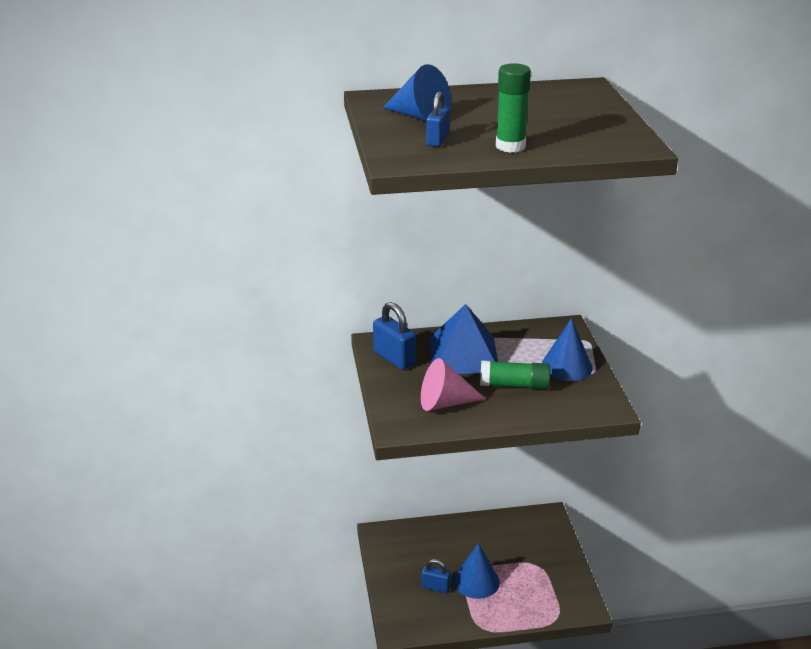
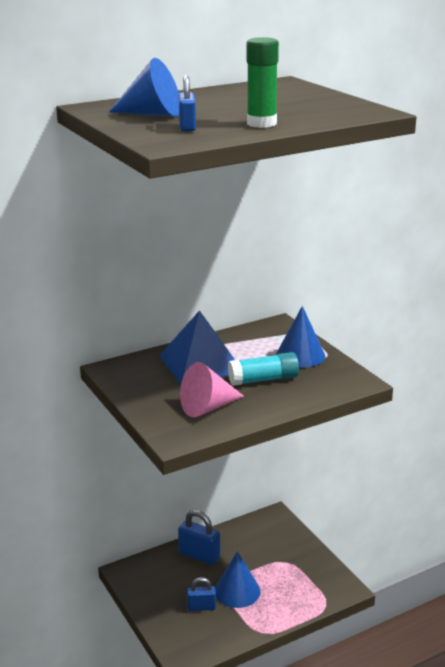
camera: 20 degrees left, 5 degrees down
(394, 358) = (135, 379): blue padlock -> blue padlock (199, 555)
(514, 385) = (263, 379): green glue stick -> turquoise glue stick

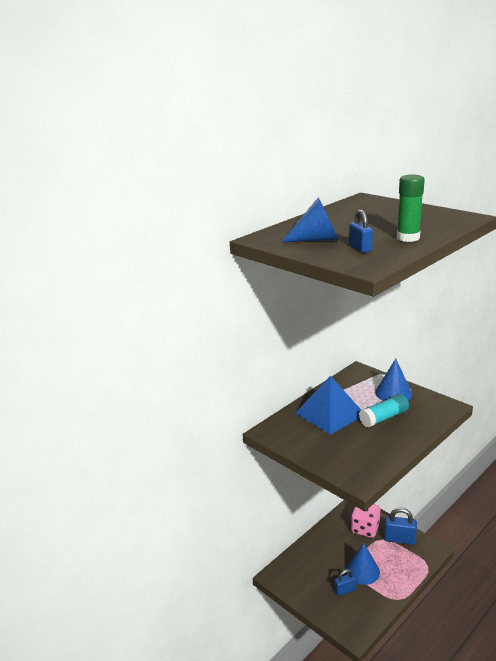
camera: 15 degrees left, 0 degrees up
(199, 555) = (320, 549): blue padlock -> blue padlock (399, 539)
(207, 407) = (363, 449): pink cone -> none
(271, 545) = (365, 528): none -> pink dice

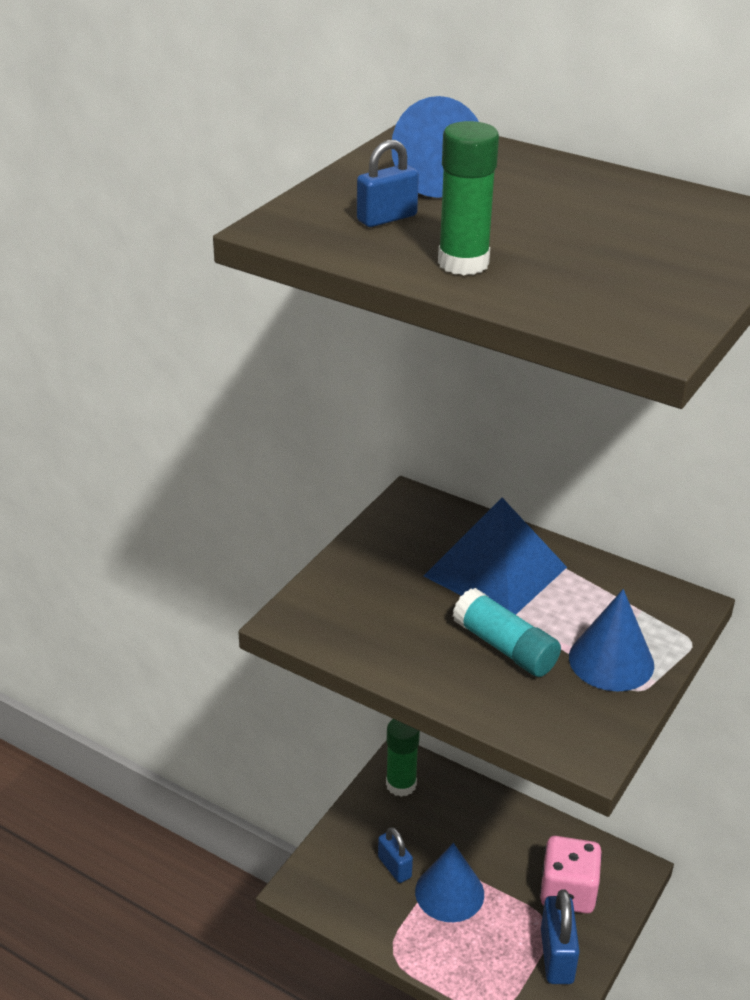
camera: 75 degrees right, 10 degrees up
(291, 579) = (401, 784): none -> green glue stick

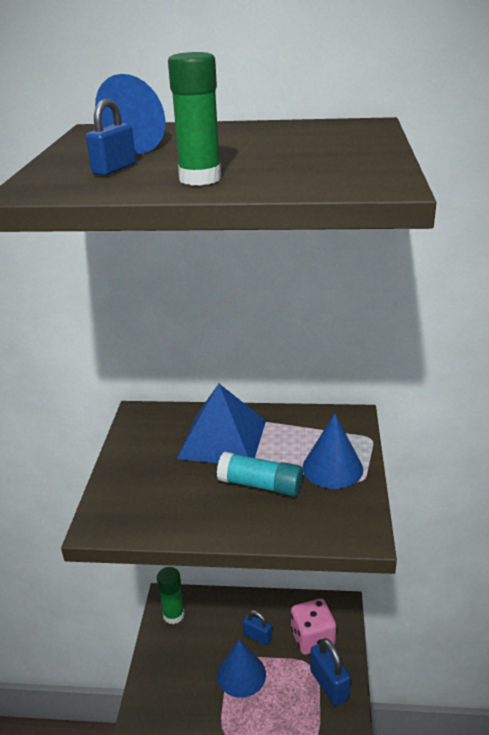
camera: 25 degrees left, 5 degrees down
(394, 867) = (197, 674): blue padlock -> blue padlock (257, 637)

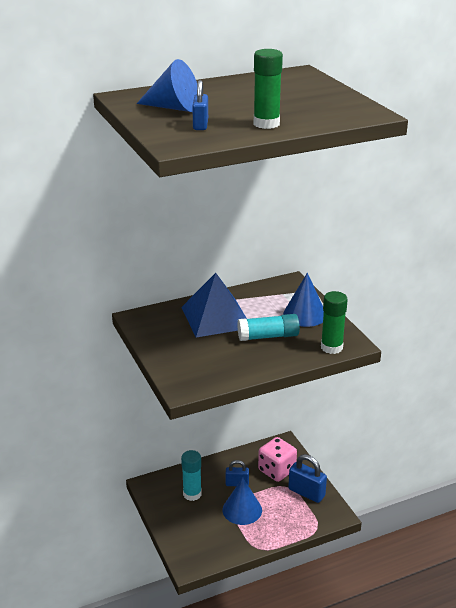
camera: 30 degrees left, 0 degrees up
(173, 615) = (162, 493): green glue stick -> green glue stick (331, 347)
(202, 629) = (192, 494): none -> turquoise glue stick

